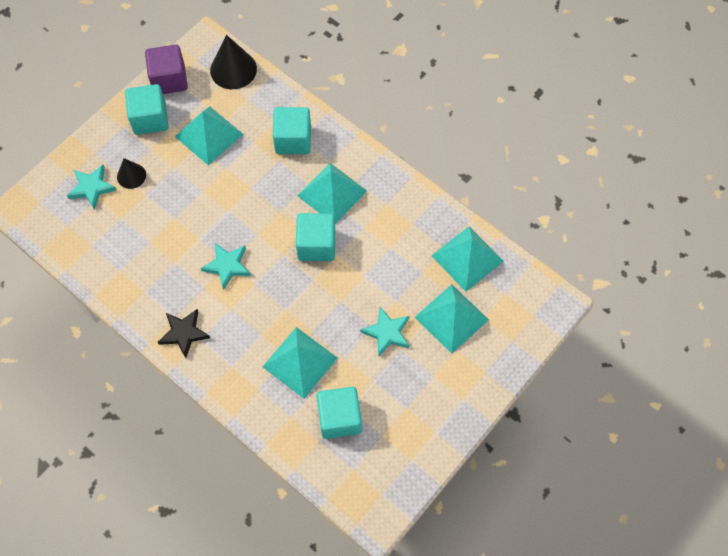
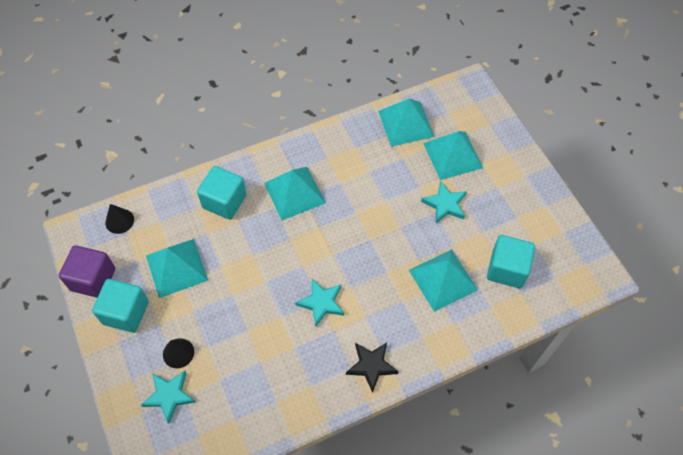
camera: 65 degrees left, 5 degrees down
(233, 69) = (119, 221): black cone -> black cone, size x0.59
(316, 245) = (338, 224): turquoise cube -> none

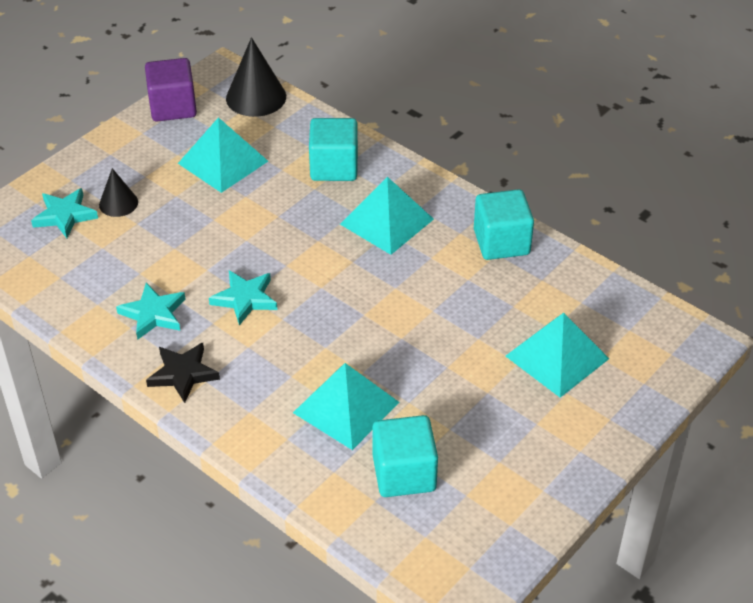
camera: 65 degrees right, 15 degrees down
(119, 221) = (256, 97): black cone -> black cone, size x1.69
(126, 313) = (146, 146): turquoise cube -> turquoise cube (501, 242)
(406, 123) = (573, 291): turquoise pyramid -> none
(445, 204) = (467, 373): turquoise star -> turquoise star (153, 314)

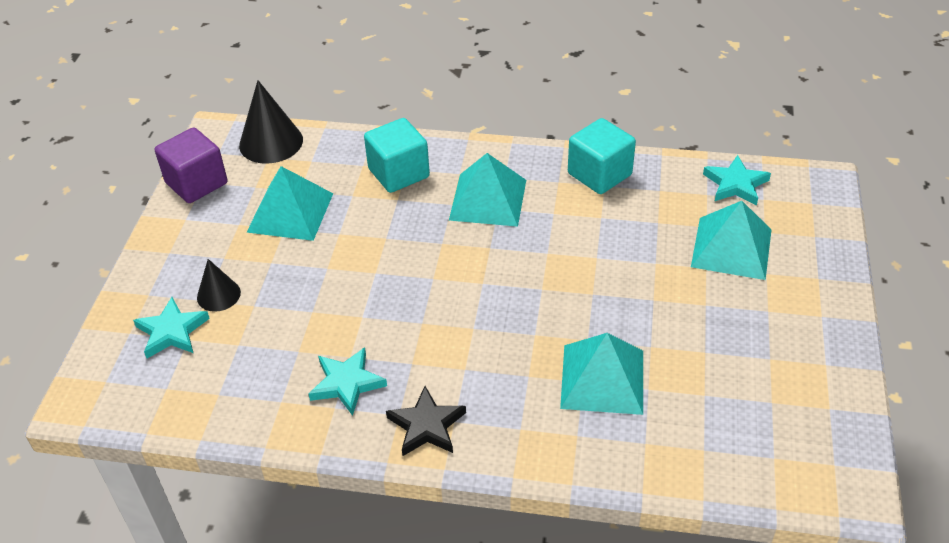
camera: 30 degrees left, 0 degrees up
(245, 299) = (423, 327): turquoise star -> turquoise star (735, 184)
(404, 473) = (705, 411): turquoise cube -> none

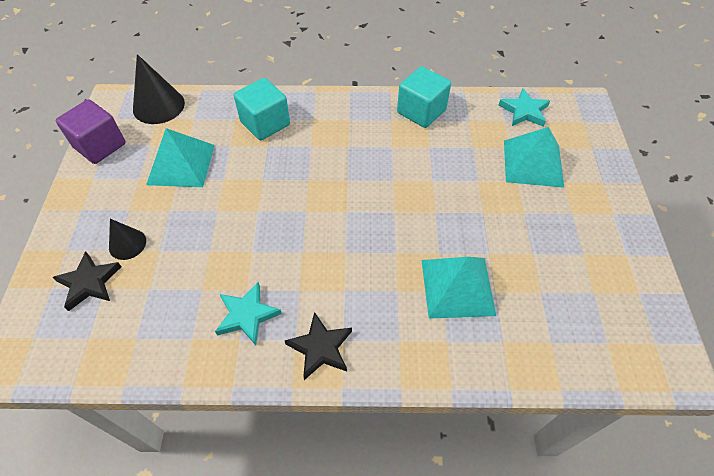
camera: 10 degrees left, 10 degrees up
(172, 331) = (89, 282): turquoise star -> black star
(488, 199) = (339, 139): turquoise pyramid -> none

